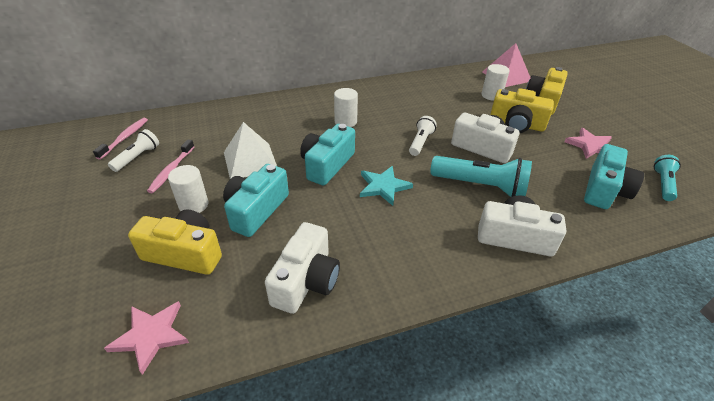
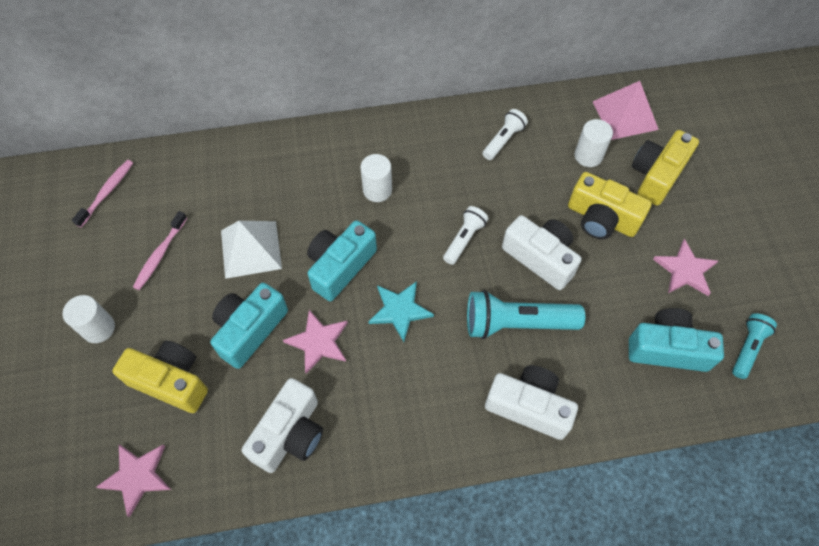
camera: 10 degrees right, 20 degrees up
(137, 157) = (122, 228): white flashlight -> white flashlight (503, 140)
(193, 205) = (183, 313): white cylinder -> white cylinder (99, 328)
(319, 213) = (318, 342): none -> pink star
(481, 186) = (516, 323): turquoise flashlight -> turquoise flashlight turned 150 degrees clockwise
(604, 190) = (667, 349): turquoise camera -> turquoise camera turned 120 degrees counterclockwise

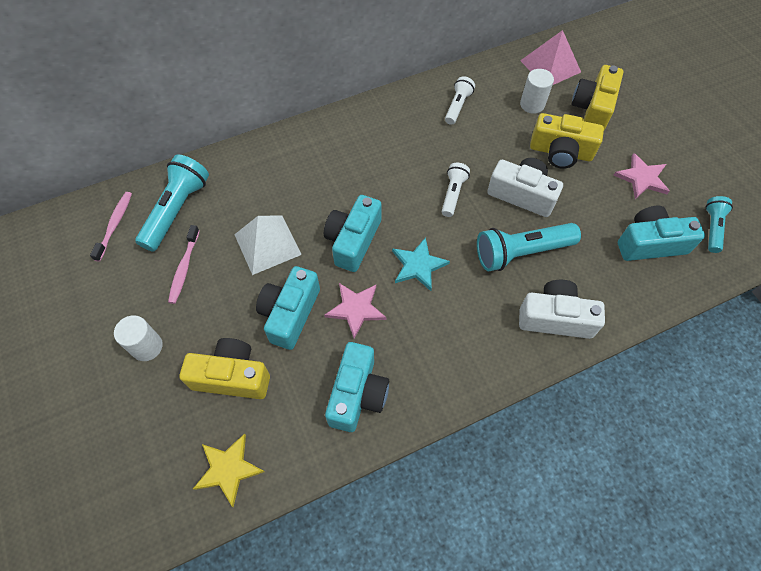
camera: 15 degrees left, 0 degrees up
(137, 476) = (228, 469): pink star -> yellow star
(172, 190) = (177, 210): none -> turquoise flashlight
(290, 434) = (357, 394): white camera -> turquoise camera
(377, 190) = (364, 170): white cylinder -> none

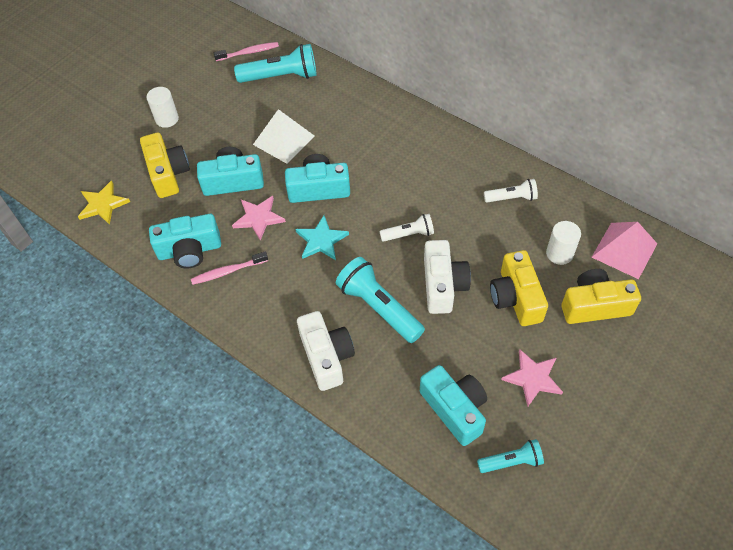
camera: 65 degrees right, 5 degrees down
(184, 268) = (236, 105): pink toothbrush -> pink toothbrush (227, 271)

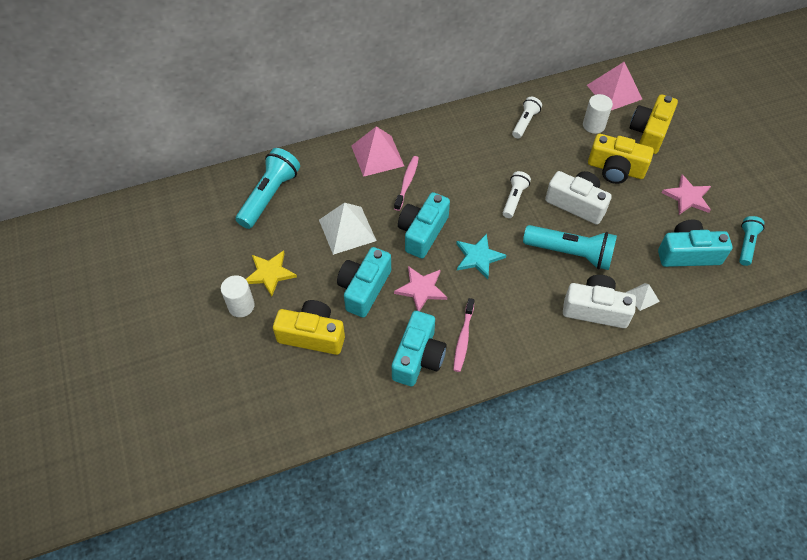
camera: 60 degrees left, 0 degrees up
(103, 204) = (306, 407): yellow star -> yellow star (270, 273)
(249, 52) = (215, 204): pink toothbrush -> pink toothbrush (407, 182)
(369, 390) = (642, 296): none -> white pyramid
(378, 117) = (377, 155): none -> pink pyramid
(378, 307) = (571, 253): turquoise flashlight -> turquoise flashlight turned 150 degrees counterclockwise

